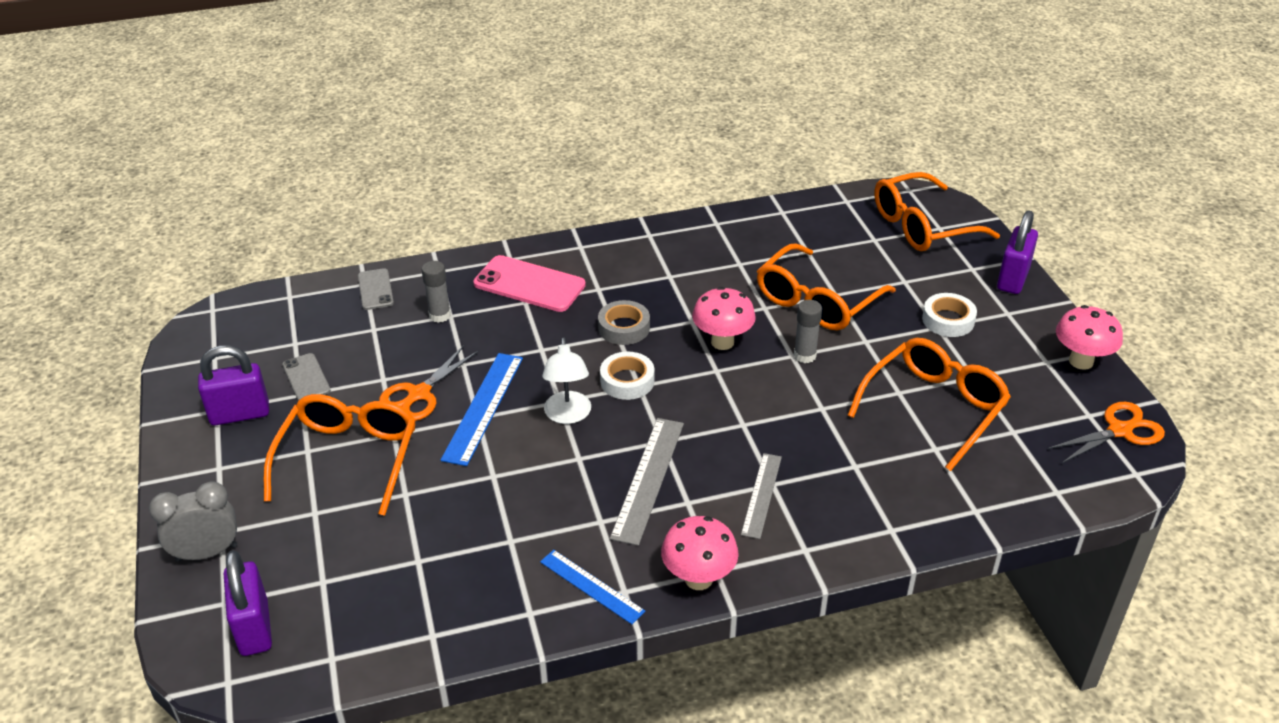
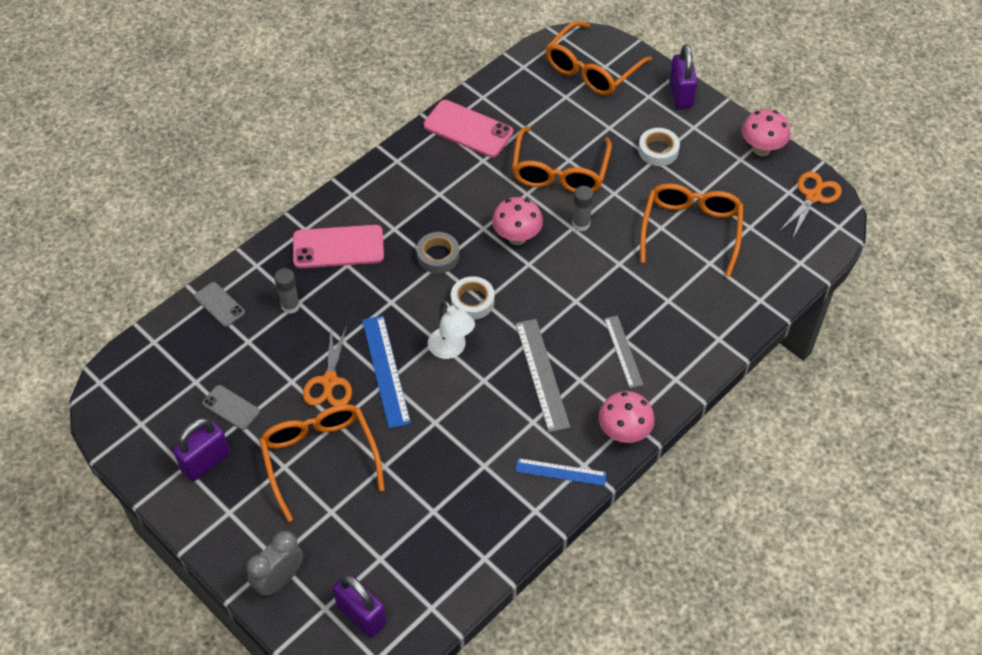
camera: 30 degrees left, 15 degrees up
(745, 233) = (468, 129): none -> pink phone

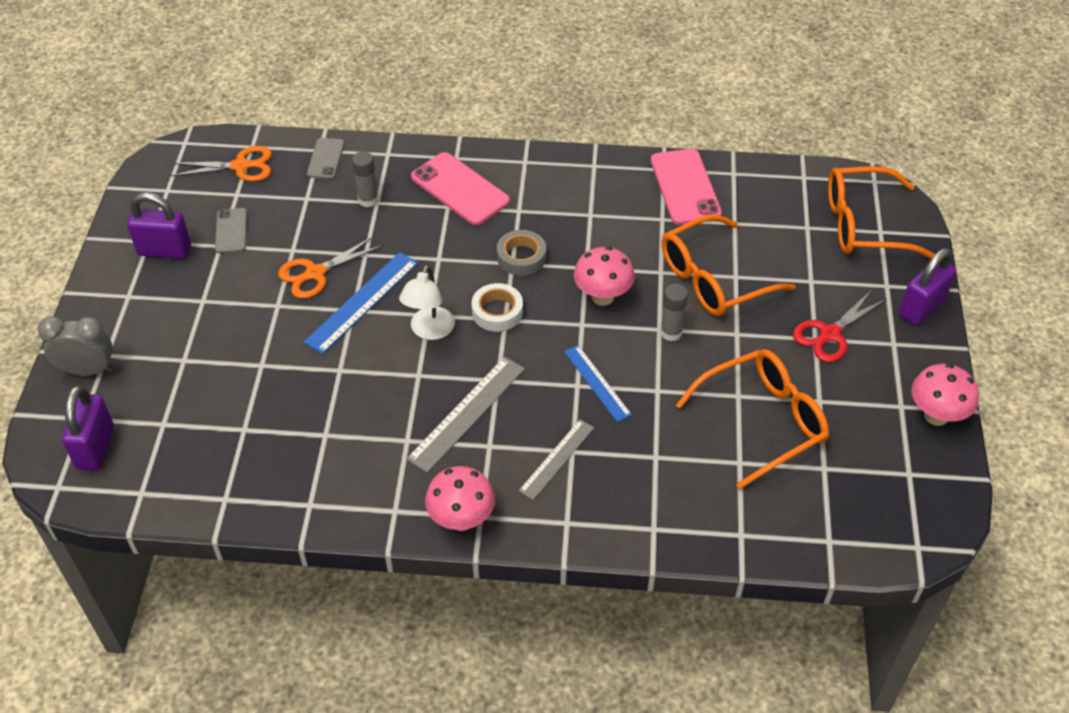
camera: 50 degrees right, 5 degrees down
(320, 458) = (232, 317): orange glasses -> none
(560, 472) = (370, 497): blue ruler -> blue ruler (597, 383)
(658, 150) = (829, 334): white tape -> red scissors
(813, 196) = (930, 499): orange scissors -> orange scissors (241, 166)

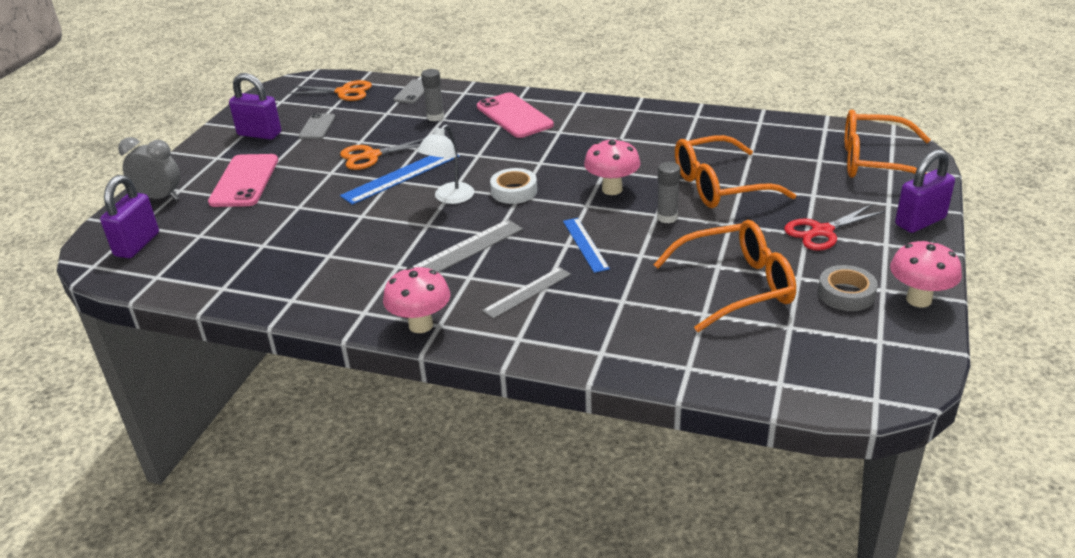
camera: 15 degrees right, 15 degrees down
(521, 257) = (549, 159): grey tape -> grey tape (846, 294)
(685, 187) = (712, 127): pink phone -> pink phone (244, 181)

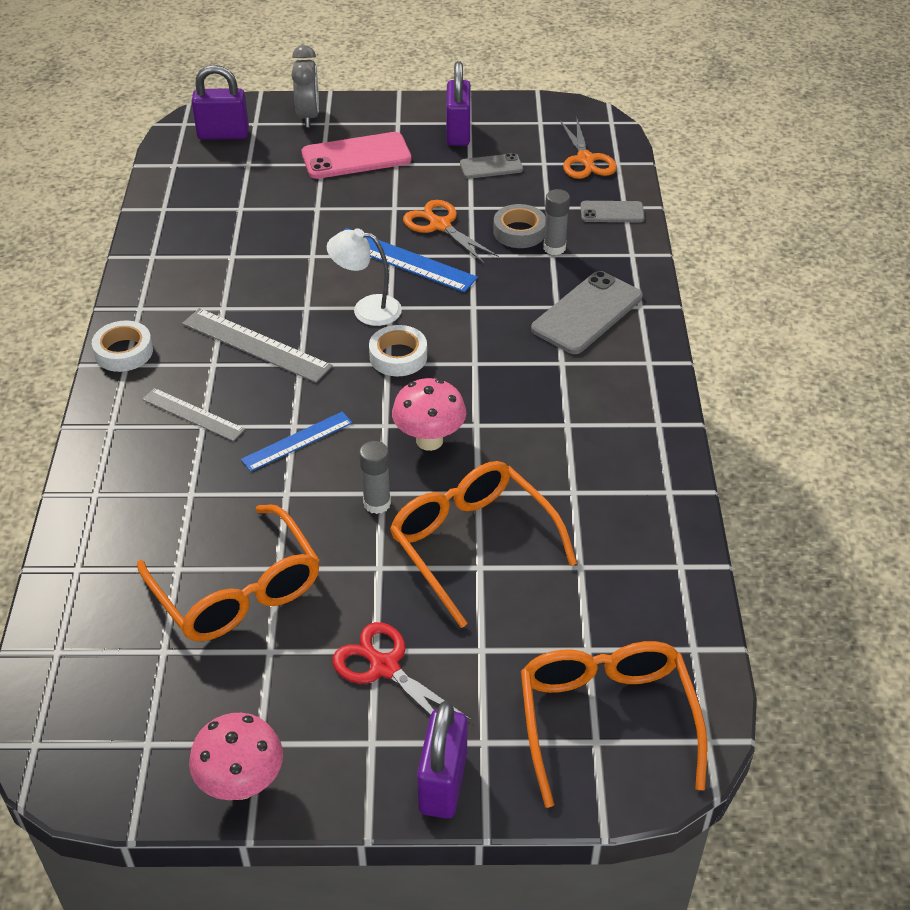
camera: 70 degrees right, 10 degrees up
(421, 325) = (124, 352): pink mushroom -> white tape
(514, 116) = (587, 313): pink phone -> grey phone
(846, 294) = (241, 703): grey tape -> grey tape (519, 232)
(920, 221) = (443, 783): purple padlock -> purple padlock turned 60 degrees clockwise

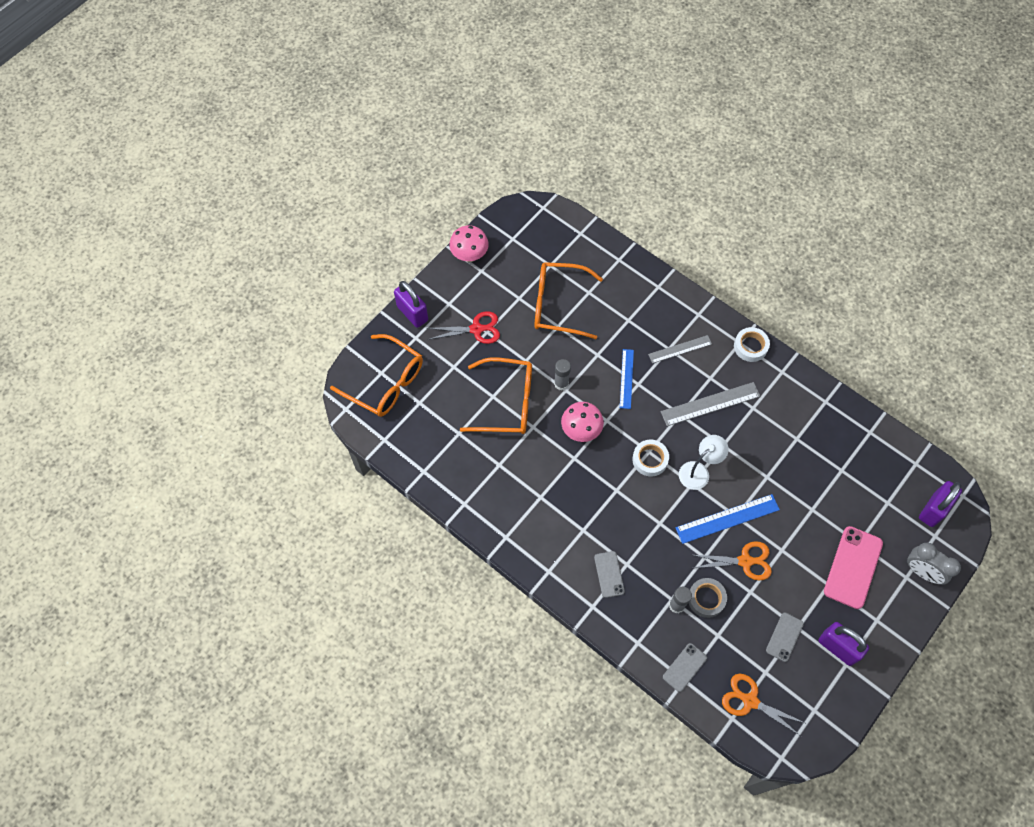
camera: 130 degrees right, 20 degrees up
(587, 313) = (609, 574): grey phone -> grey phone, size x0.57

